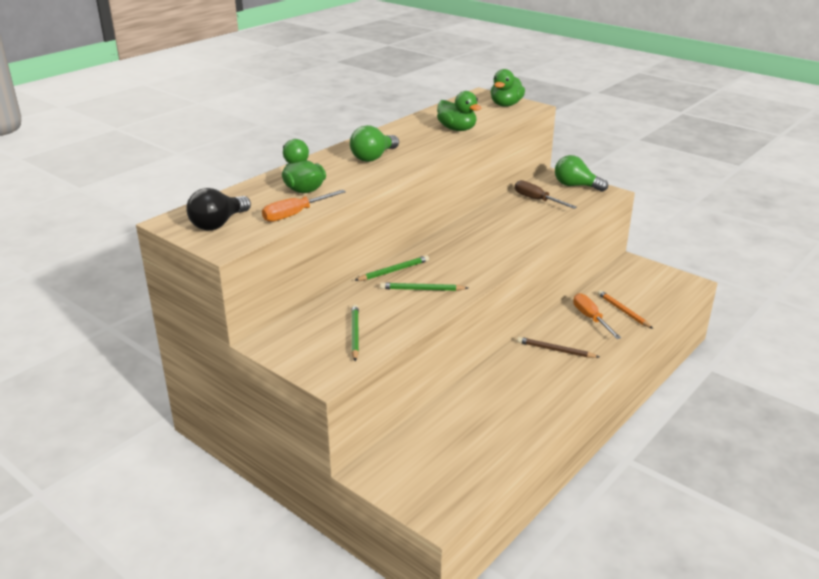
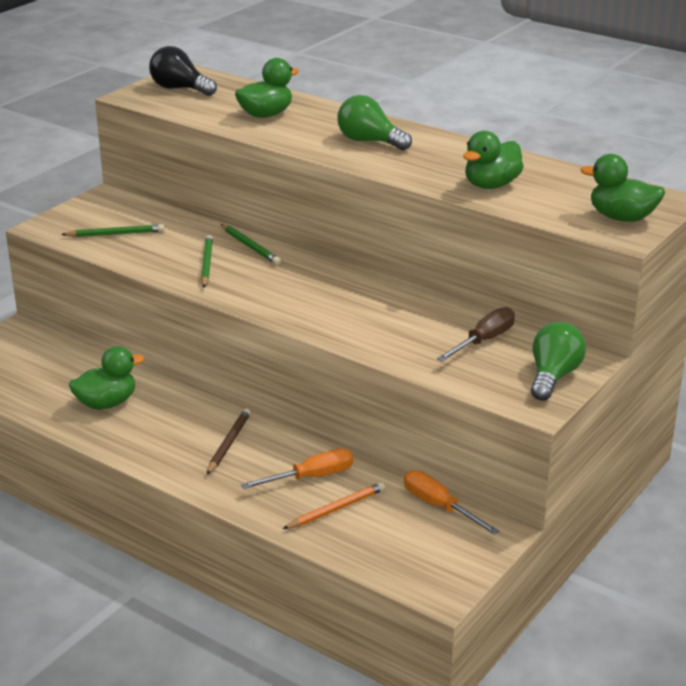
camera: 85 degrees right, 0 degrees up
(295, 214) = (202, 116): orange screwdriver -> orange screwdriver (439, 506)
(503, 409) = (106, 403): none -> green duck

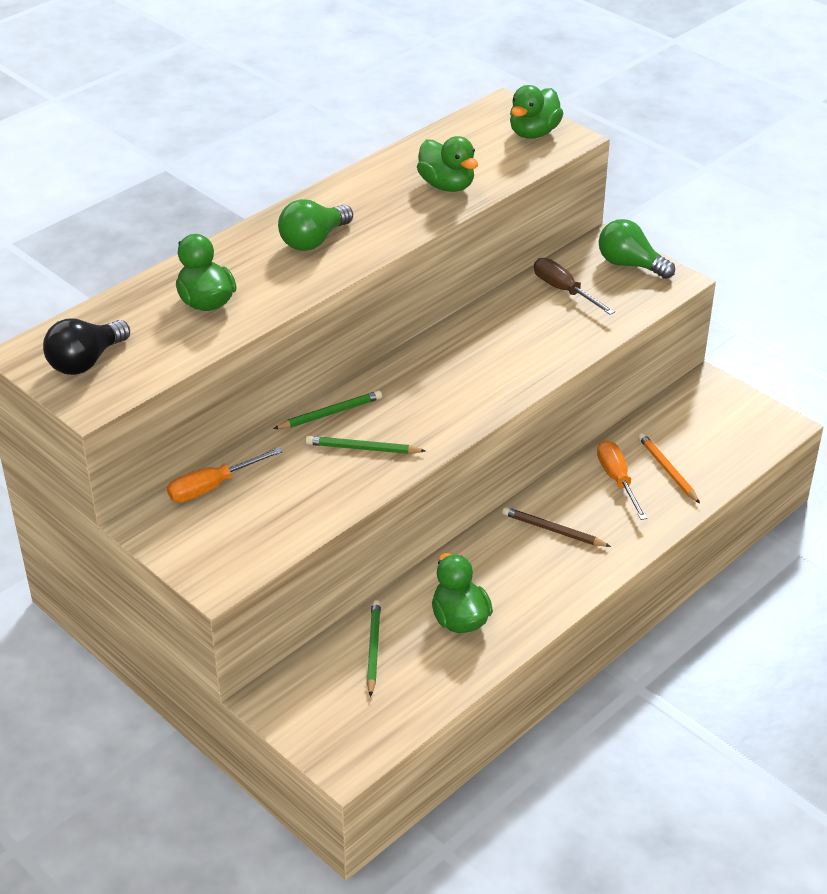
camera: 80 degrees left, 10 degrees up
(116, 234) = (261, 518): green pencil -> green pencil (373, 648)
(439, 506) = (669, 410): orange screwdriver -> orange screwdriver (212, 487)

